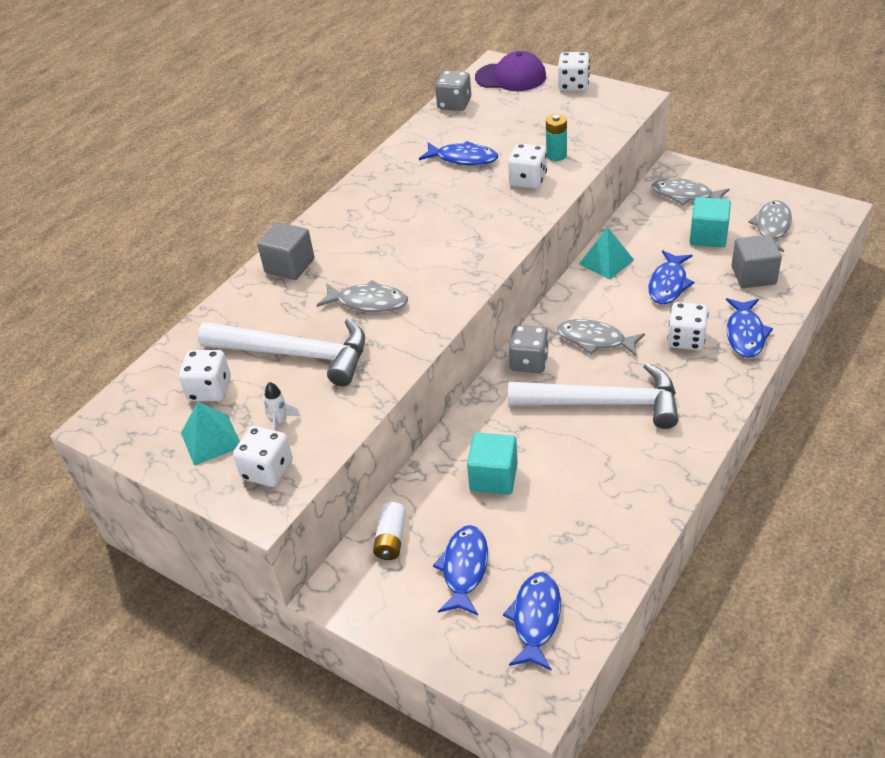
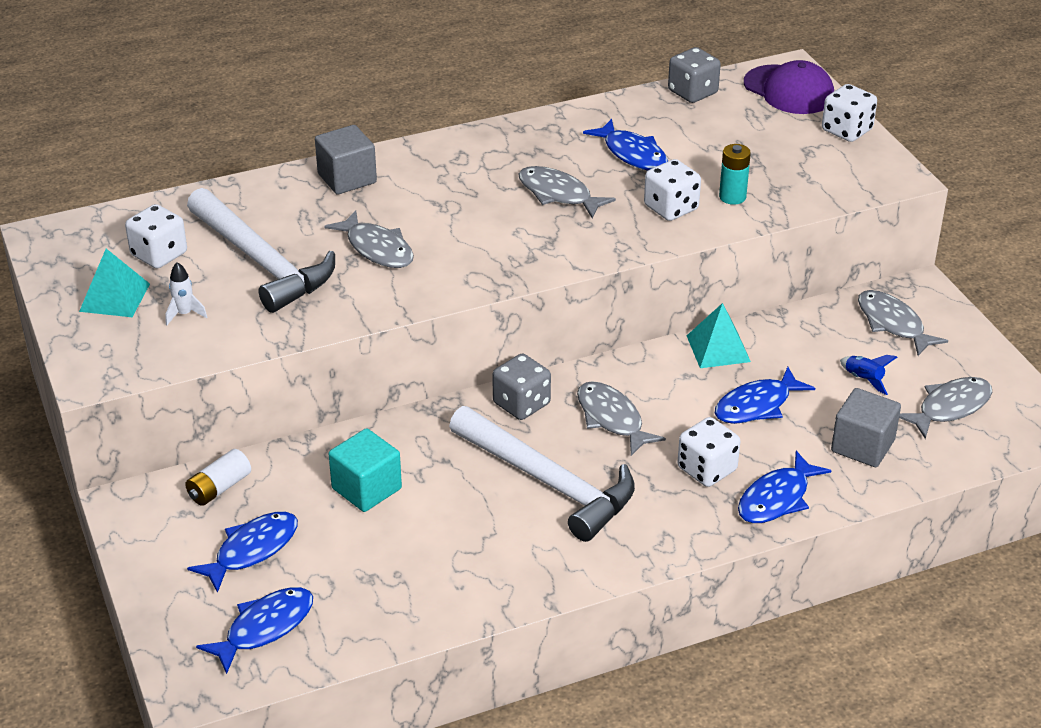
camera: 30 degrees right, 5 degrees down
(267, 470) = (130, 348): white dice -> none
(447, 206) = (558, 194): none -> grey fish
(708, 236) = (864, 380): turquoise cube -> blue rocket

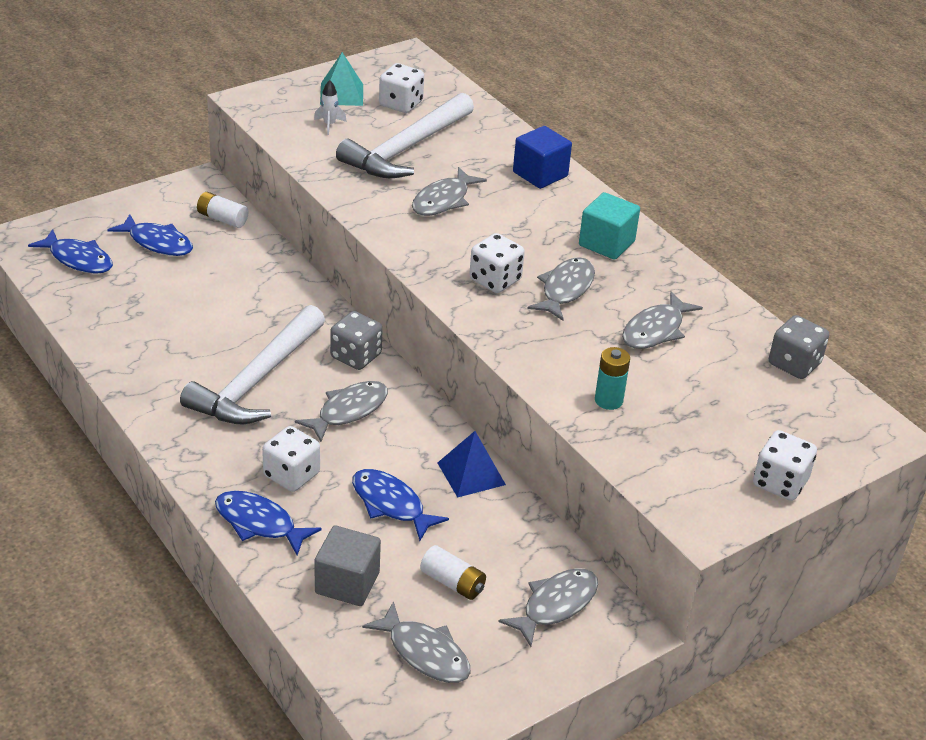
camera: 75 degrees right, 0 degrees up
(347, 178) = (540, 174): grey cube -> blue cube
(366, 488) = (233, 286): turquoise cube -> turquoise cube (606, 243)
(632, 154) = (655, 330): blue fish -> grey fish
(671, 208) = (571, 360): white dice -> white dice (495, 280)
(718, 348) = (471, 473): turquoise pyramid -> blue pyramid
(789, 90) = (840, 435): purple cap -> none
(864, 380) = (452, 582): blue rocket -> white battery

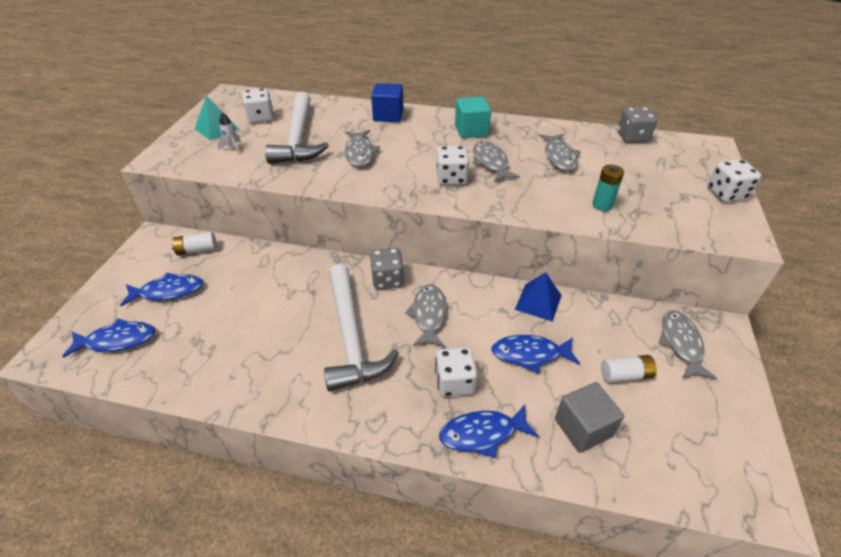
camera: 40 degrees left, 5 degrees up
(425, 653) = (681, 434): grey fish -> none

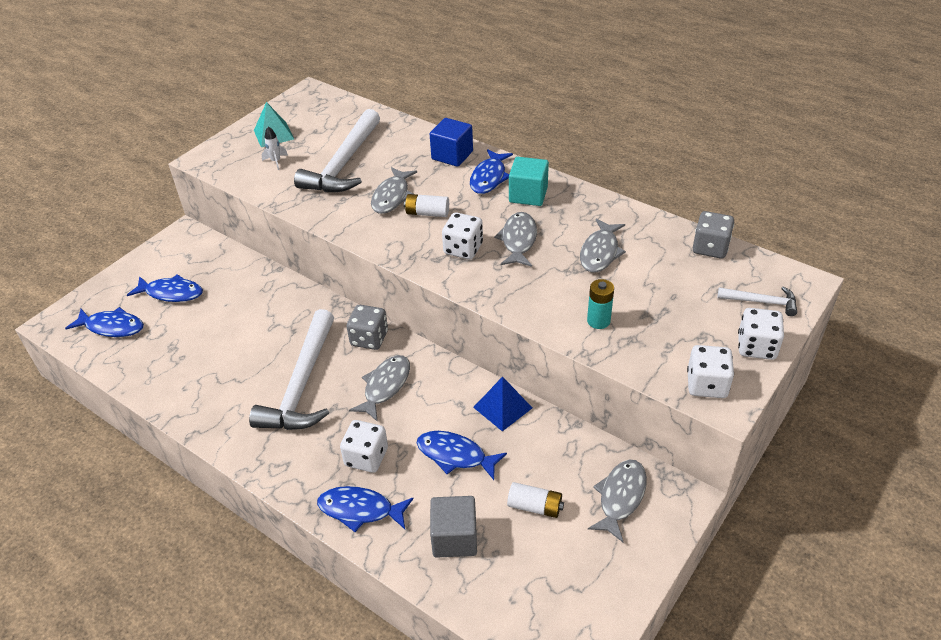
camera: 25 degrees right, 0 degrees up
(197, 250) = (214, 258): white battery -> white battery (427, 213)
(260, 118) = (322, 130): white dice -> white dice (706, 385)
(431, 125) = (489, 178): none -> blue fish
(700, 164) = (762, 302): none -> white hammer

